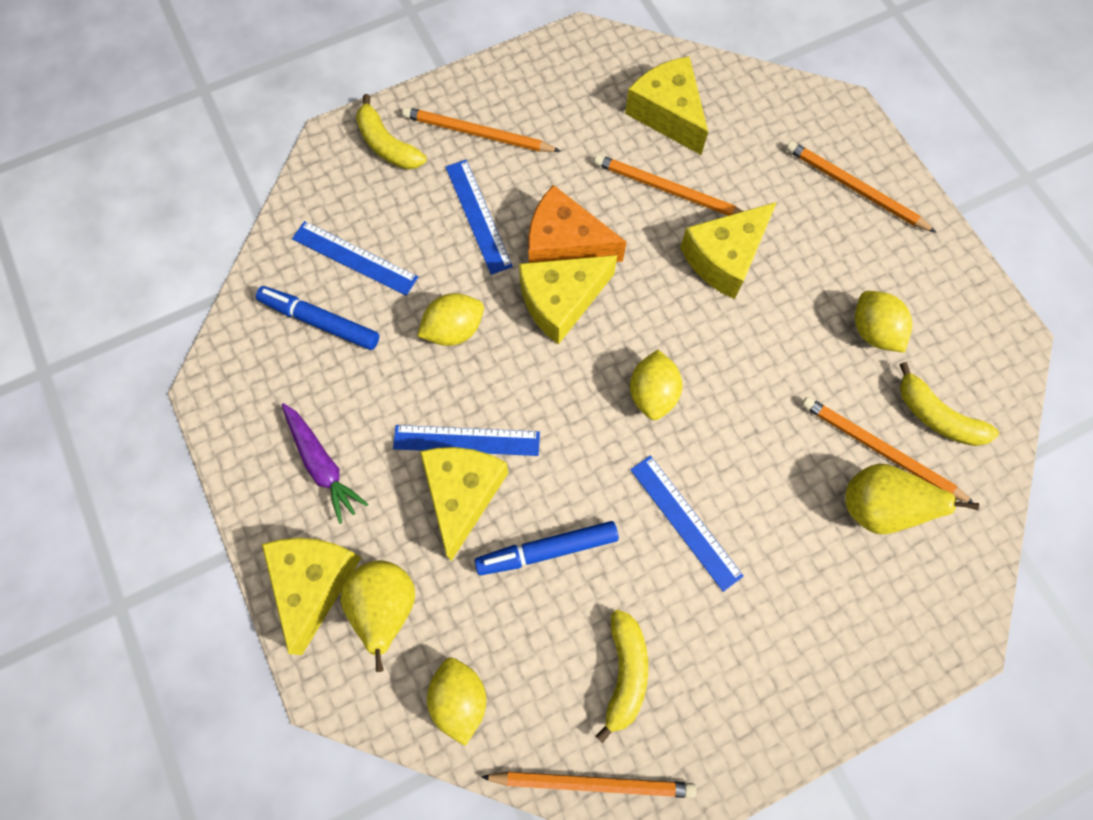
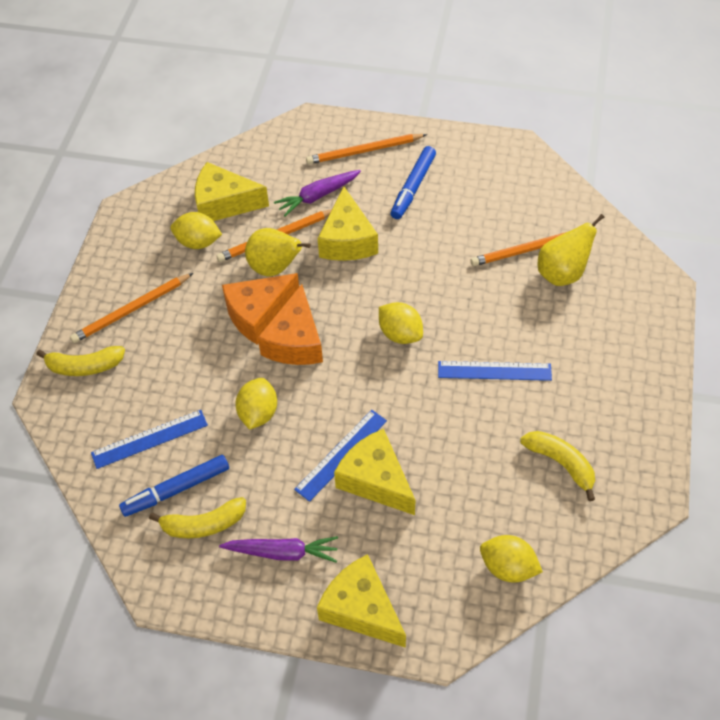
camera: 50 degrees left, 15 degrees down
(385, 607) = (414, 574): yellow pear -> yellow pear (275, 268)
(478, 216) = (191, 348): blue ruler -> none
(547, 550) = (452, 456): blue marker -> blue marker (413, 187)
(561, 301) = (295, 341): yellow cheese -> orange cheese
(593, 782) = (614, 524): orange pencil -> none
(754, 189) = (317, 196): none -> purple carrot
(873, 331) = (458, 203): yellow lemon -> yellow lemon (198, 242)
(936, 416) = (533, 210): yellow banana -> yellow banana (203, 524)

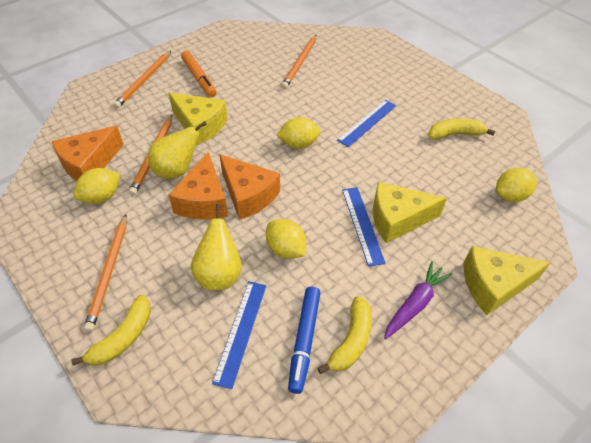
camera: 55 degrees left, 5 degrees down
(224, 203) = (89, 164): yellow cheese -> orange cheese
(317, 196) = (148, 118): purple carrot -> none
(413, 187) = (199, 78): blue marker -> orange marker
(562, 273) = (329, 62): yellow pear -> yellow pear (219, 274)

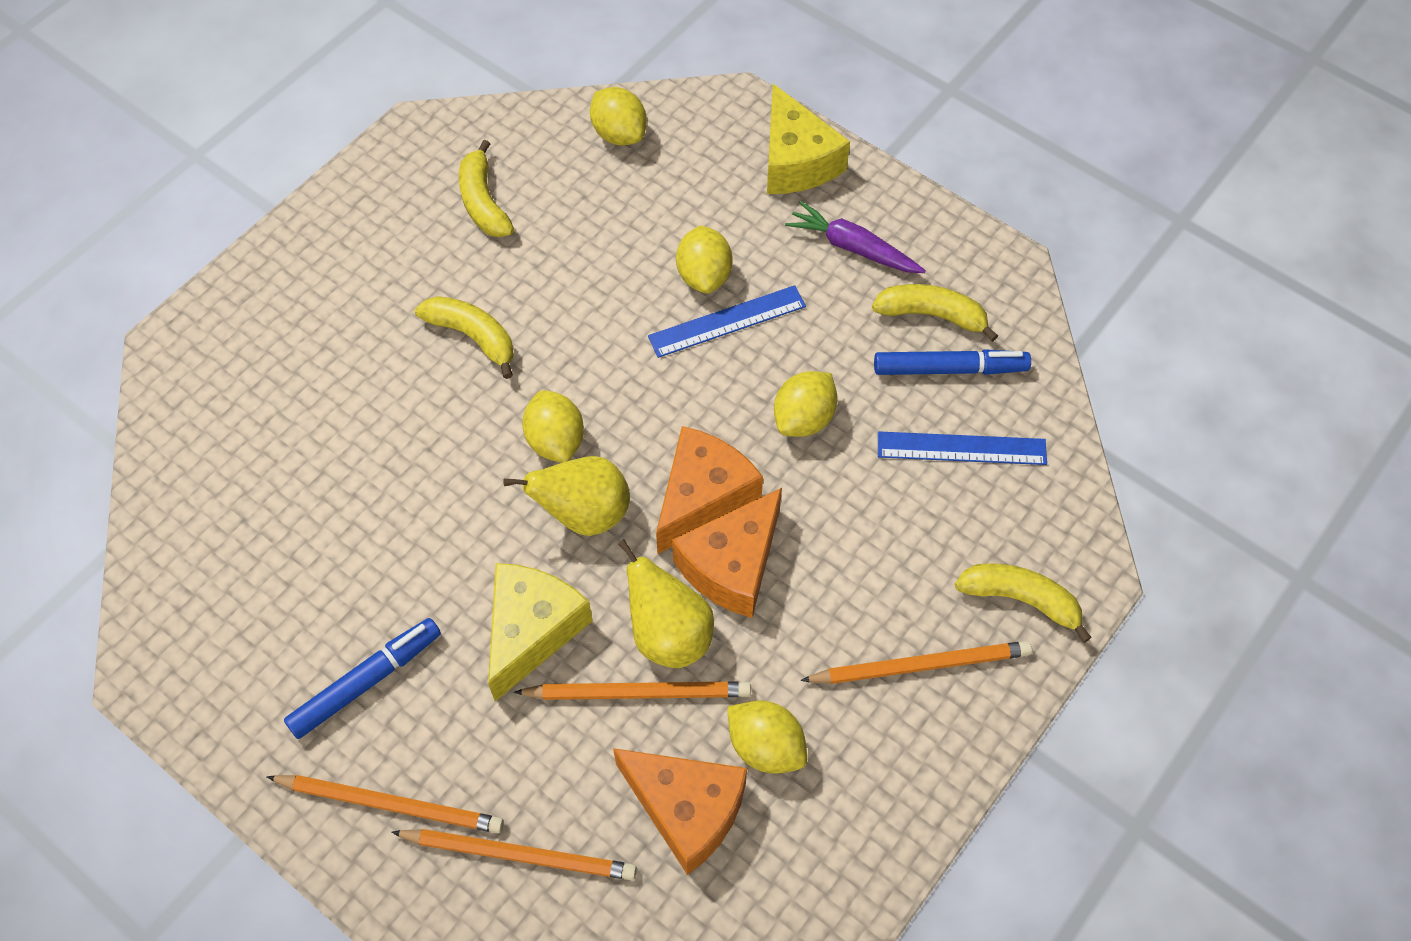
camera: 100 degrees left, 10 degrees up
(199, 78) = (366, 681): orange marker -> blue marker
(204, 201) = (732, 565): orange cheese -> orange cheese turned 135 degrees clockwise
(219, 274) = (876, 500): yellow pear -> yellow pear (584, 514)
(300, 63) = (285, 482): orange pencil -> orange pencil (520, 854)
(367, 122) = (473, 337): blue ruler -> yellow banana
(397, 219) = (704, 275): yellow cheese -> yellow lemon

